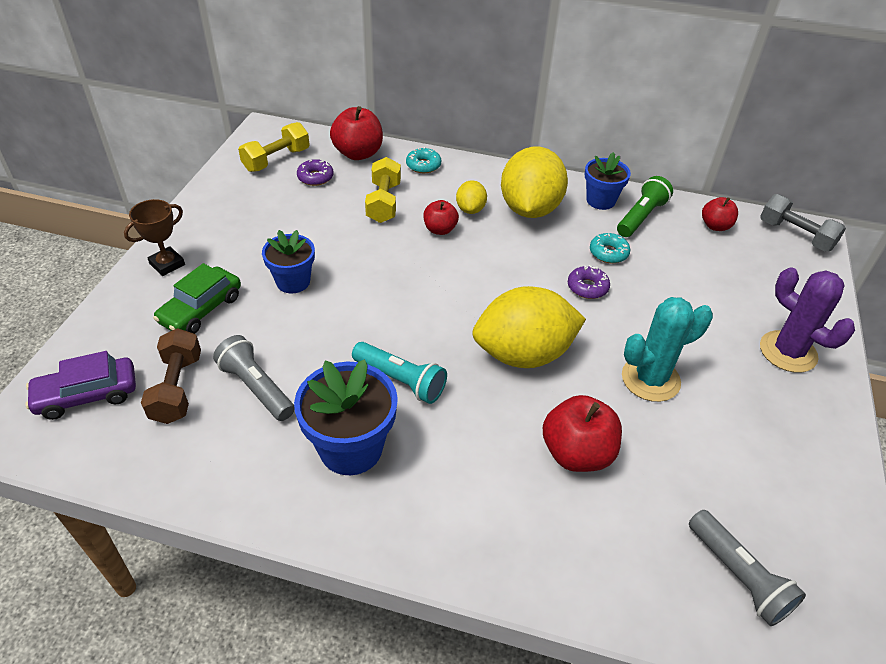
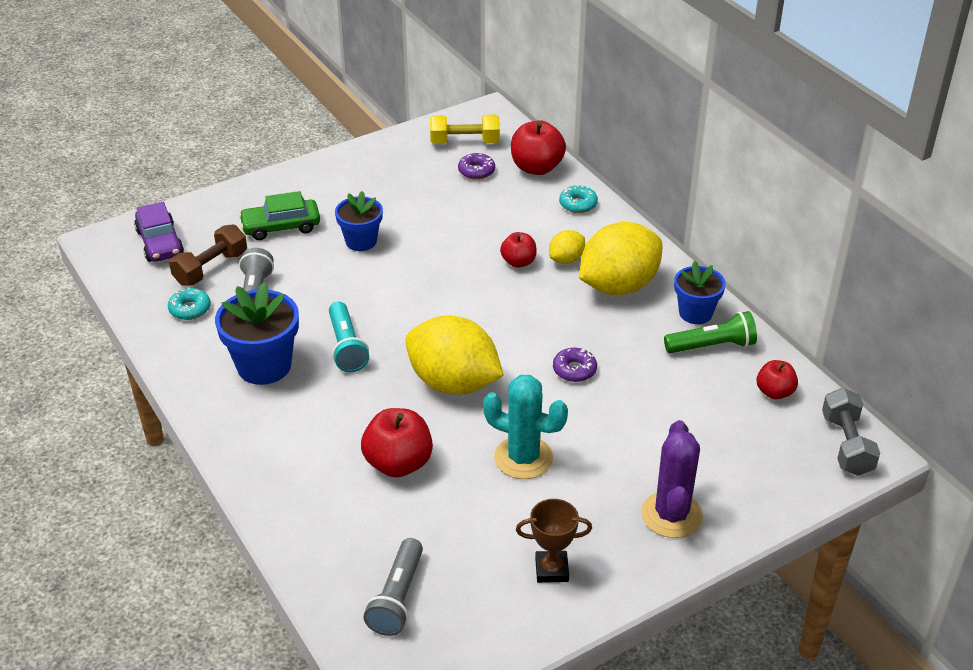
camera: 45 degrees right, 5 degrees down
(87, 395) = (160, 243): purple car -> purple car turned 135 degrees counterclockwise
(167, 264) = (295, 184): brown trophy -> brown trophy (551, 570)
(384, 202) = (503, 218): yellow dumbbell -> none
(608, 253) = (634, 356): turquoise donut -> turquoise donut (190, 309)

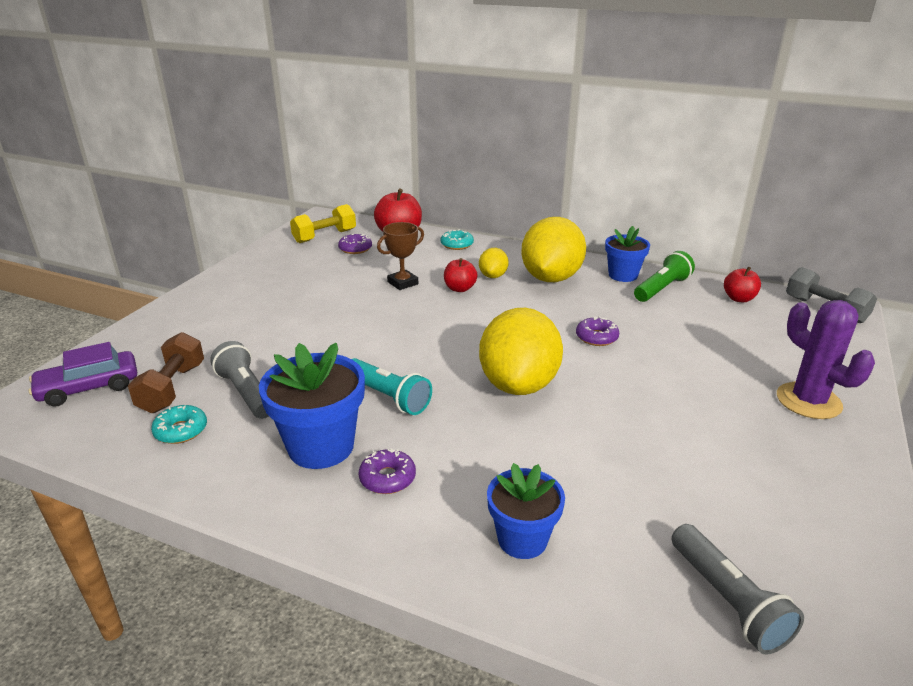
camera: 35 degrees left, 10 degrees down
(160, 243) = (89, 387): purple car -> purple car turned 120 degrees clockwise
(281, 227) = (218, 333): green car -> none
(283, 411) = (387, 478): none -> purple donut
(361, 241) = (309, 318): blue flower pot -> blue flower pot (522, 539)
(398, 463) = (557, 470): red apple -> none
(453, 383) = (519, 384): yellow lemon -> yellow lemon turned 75 degrees counterclockwise
(523, 458) = (650, 413): turquoise cactus -> none
(551, 570) = (802, 490): brown trophy -> brown trophy (403, 283)

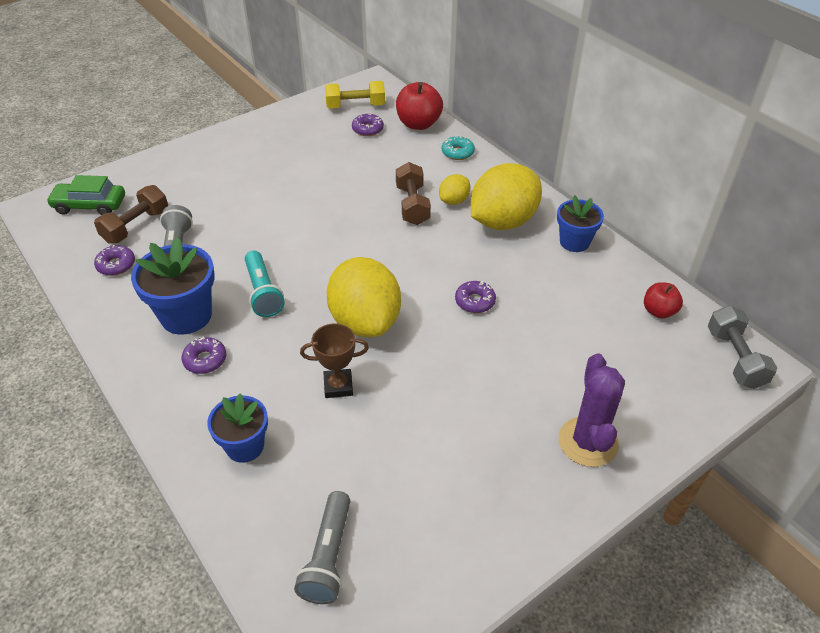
camera: 30 degrees right, 15 degrees up
(89, 387) = (90, 205): purple car -> green car
(181, 430) = (116, 265): turquoise donut -> purple donut
(403, 283) = (372, 182): brown trophy -> brown trophy (338, 386)
(460, 288) = (412, 205): red apple -> brown dumbbell
(519, 384) = (365, 321): yellow lemon -> yellow lemon turned 60 degrees counterclockwise
(661, 289) = (594, 271): green flashlight -> none

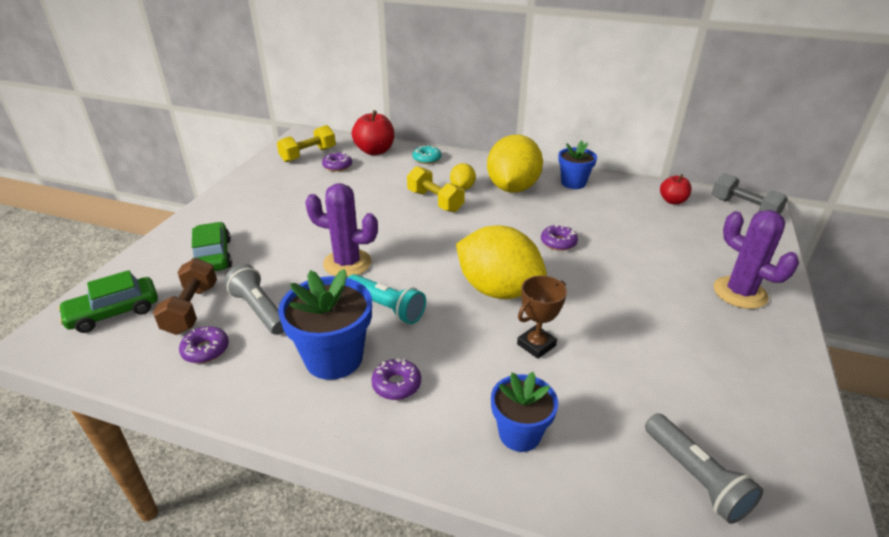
camera: 35 degrees left, 10 degrees down
(189, 184) = (213, 256): none -> green car
(275, 237) = (347, 263): none -> purple cactus
(412, 205) = (435, 201): brown dumbbell -> yellow dumbbell

